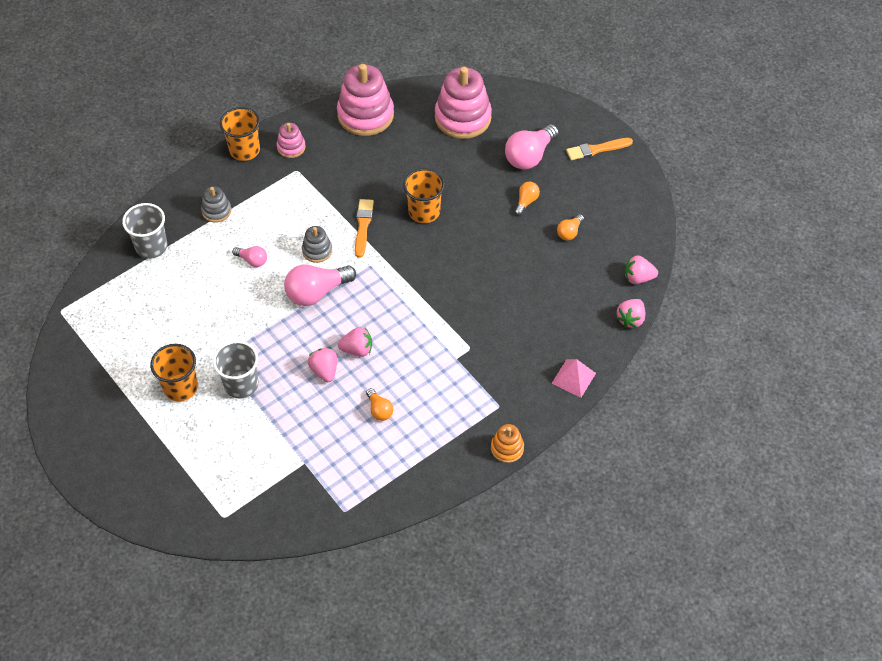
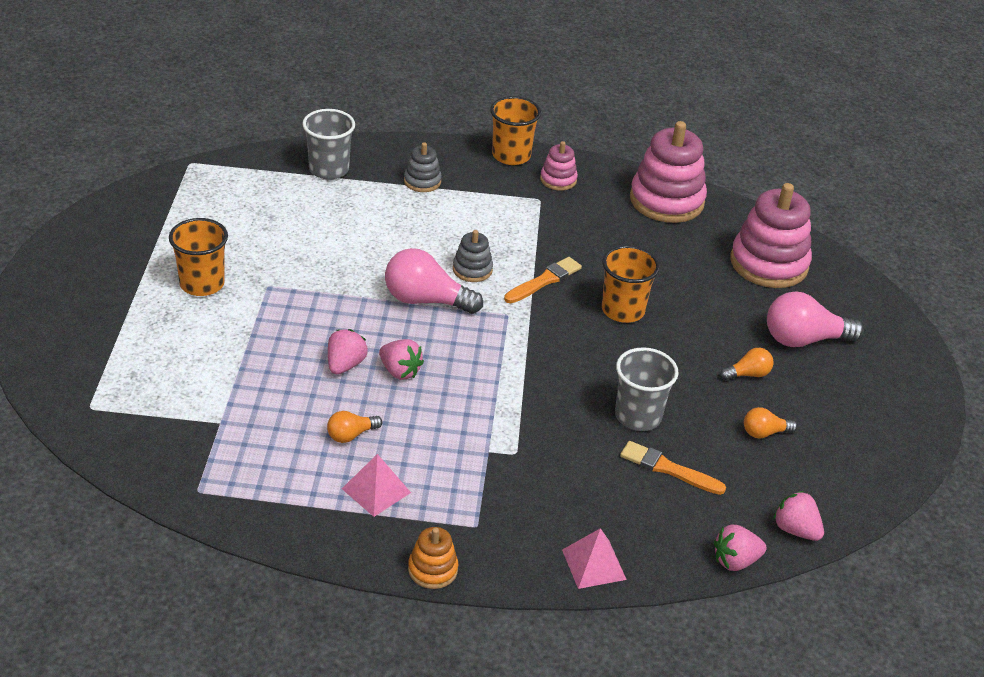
camera: 40 degrees right, 15 degrees down
(241, 384) = (255, 320): grey cup -> grey cup (638, 416)
(252, 260) = (401, 237): pink light bulb -> none
(379, 410) = (351, 435): orange light bulb -> orange light bulb turned 45 degrees clockwise
(430, 430) = (376, 490): none -> pink pyramid
(596, 149) = (894, 383): orange brush -> orange brush (668, 469)

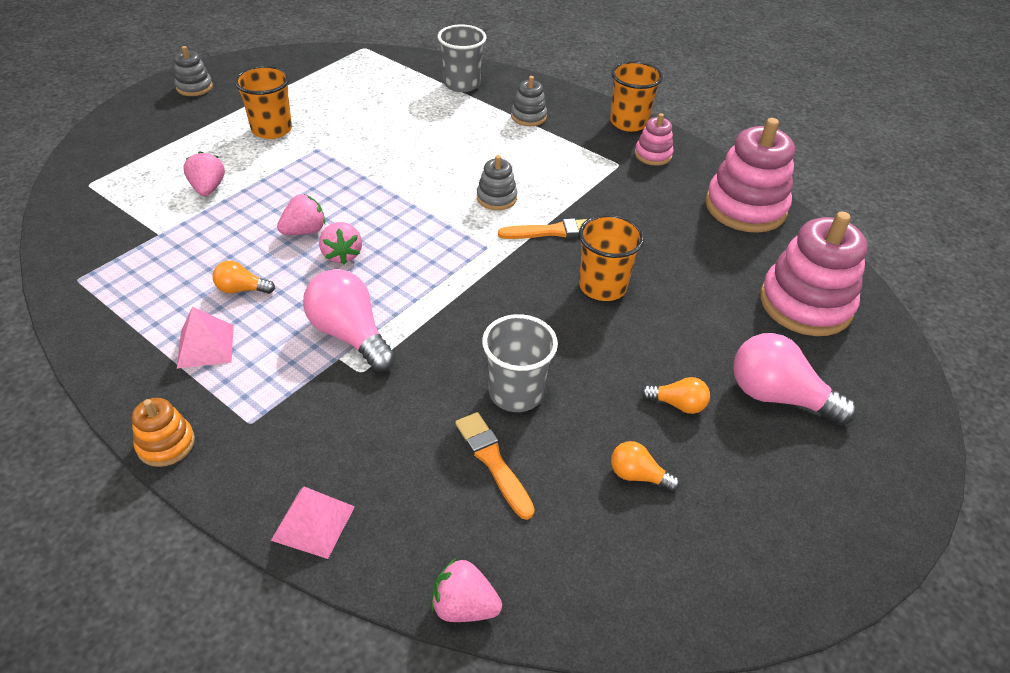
camera: 35 degrees right, 5 degrees up
(67, 270) = (194, 87): none -> grey stacking toy
(426, 300) = (429, 207): pink light bulb -> pink light bulb (350, 335)
(795, 530) = (570, 608): pink strawberry -> pink strawberry (208, 188)

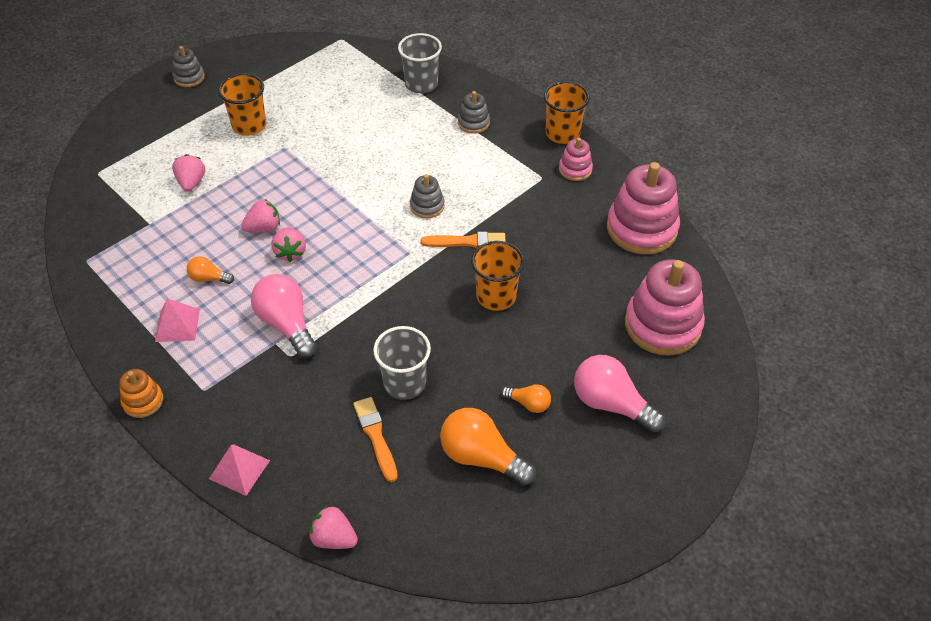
camera: 10 degrees right, 5 degrees up
(638, 475) = (481, 457): orange light bulb -> orange light bulb, size x1.92

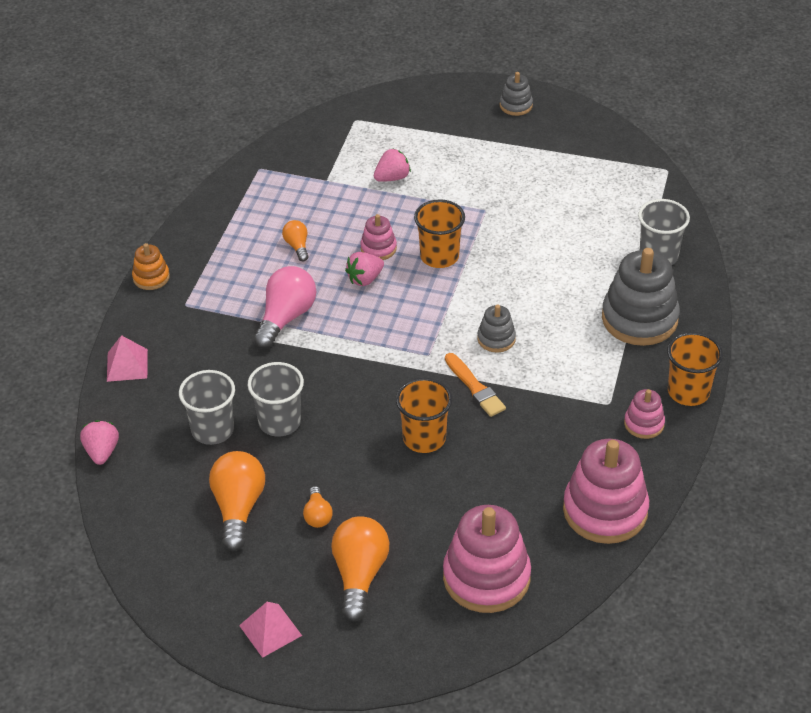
camera: 60 degrees right, 5 degrees down
(177, 325) = (236, 255): pink pyramid -> pink pyramid (270, 630)
(249, 126) = (491, 174): orange cup -> orange cup (439, 256)
(264, 228) = (378, 248): pink strawberry -> pink stacking toy
(375, 436) = (212, 430): orange brush -> grey cup
(473, 123) = (639, 319): grey stacking toy -> grey stacking toy, size x2.01
(611, 404) = (359, 575): pink light bulb -> orange light bulb

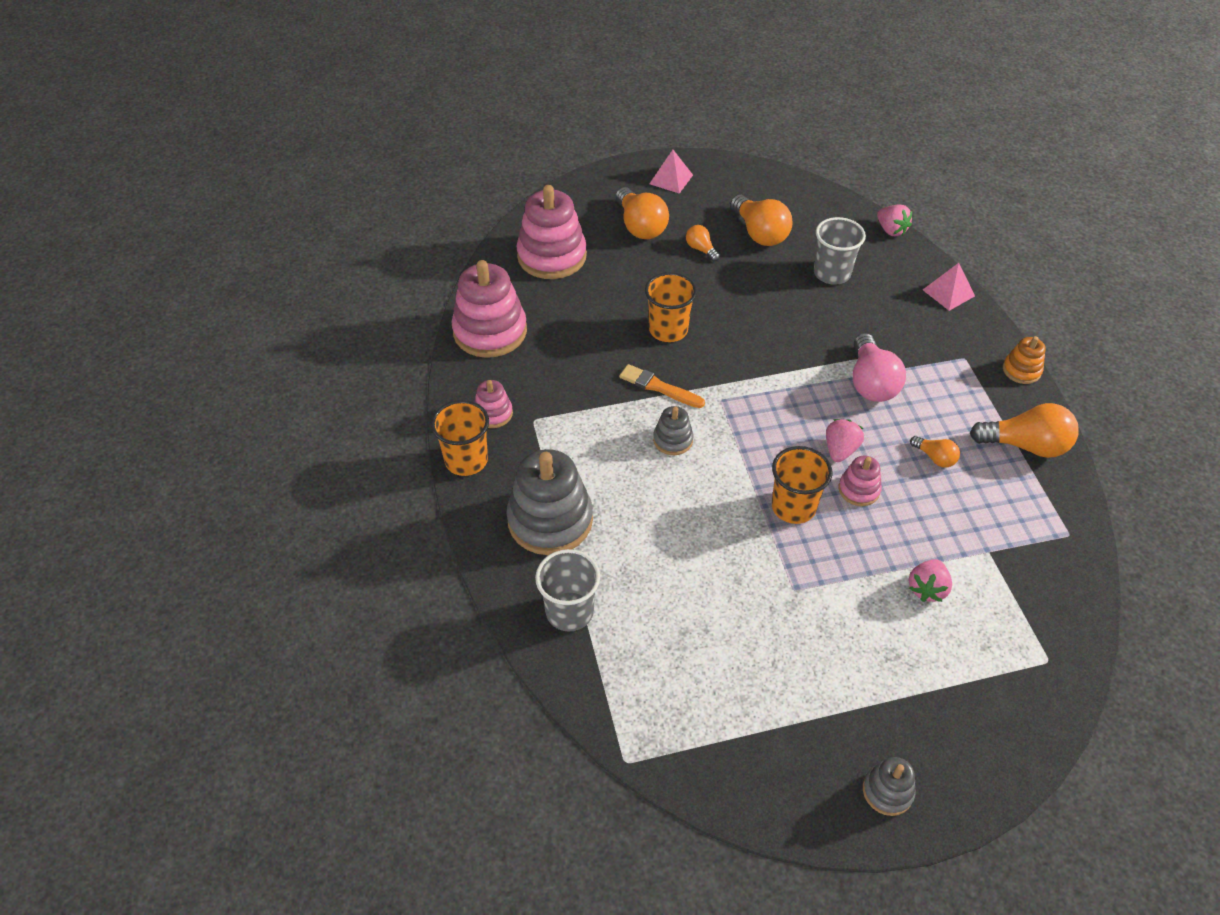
camera: 150 degrees right, 5 degrees up
(219, 228) = (1025, 445): none -> orange light bulb
(279, 422) = (789, 298): grey cup -> none

